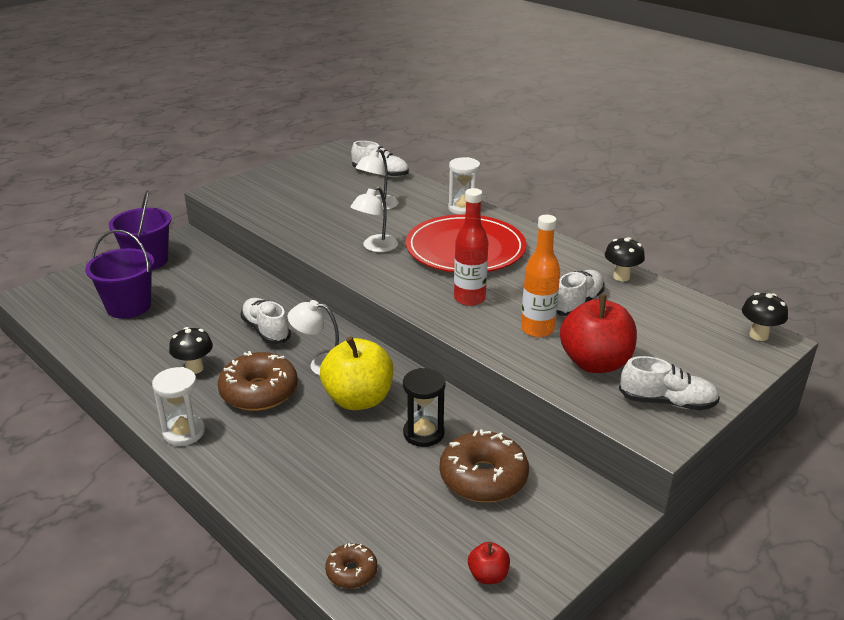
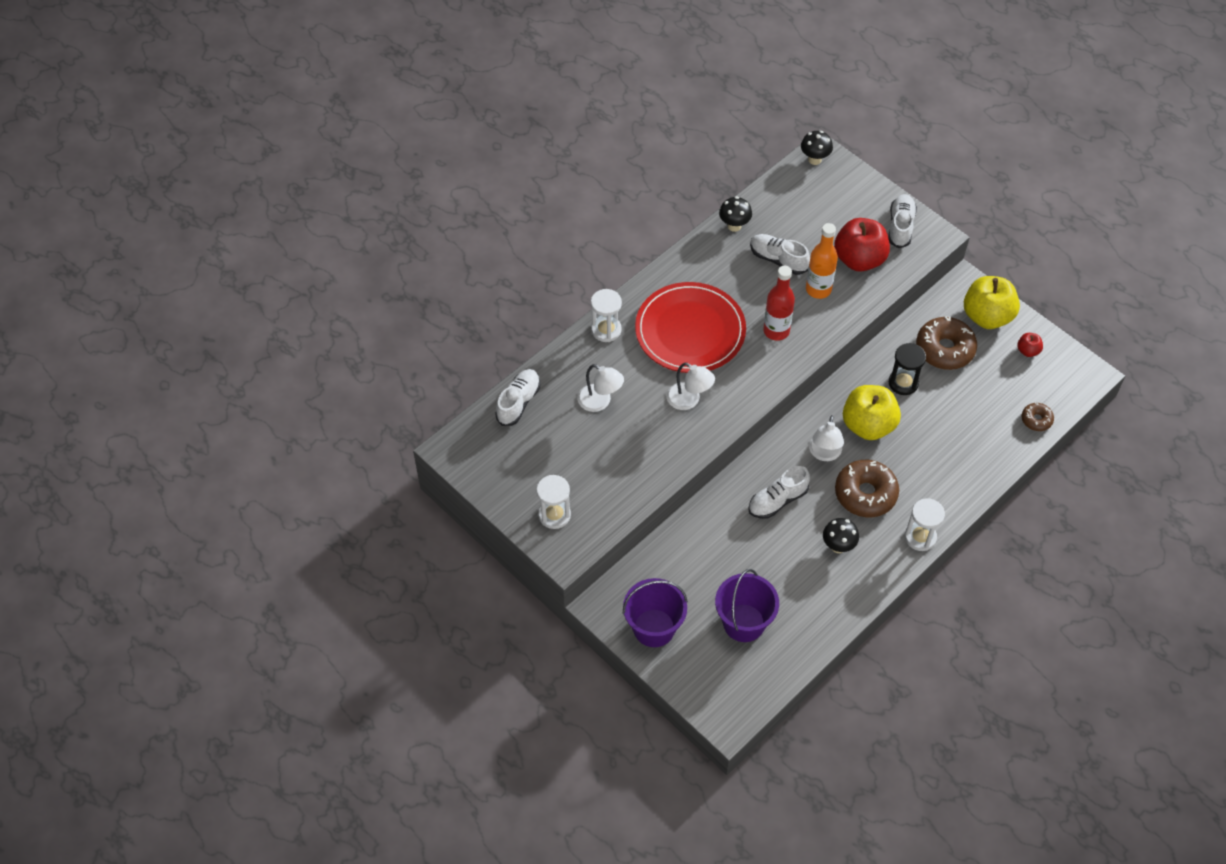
camera: 90 degrees left, 25 degrees up
(259, 187) = (554, 515): none -> white hourglass
(552, 530) = (987, 316): none -> yellow apple

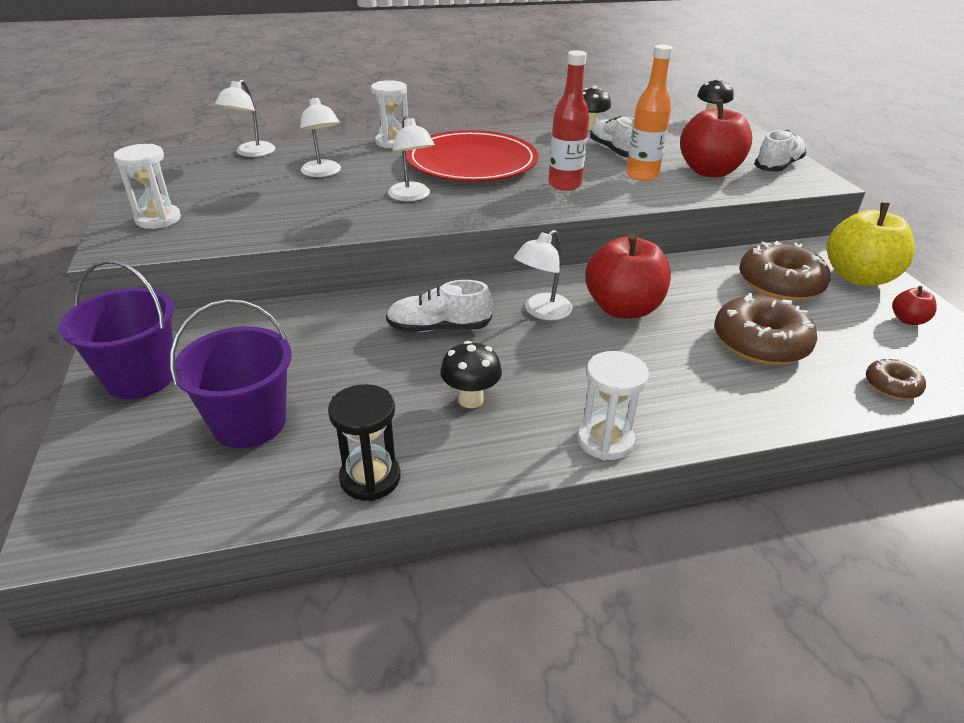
camera: 30 degrees right, 20 degrees down
(518, 402) = (251, 153): white shoe -> white lamp
(865, 494) = (562, 364): brown donut -> brown donut (760, 343)
(868, 425) = (623, 308): yellow apple -> red apple
(903, 383) = (701, 291): black hourglass -> black hourglass (370, 478)

